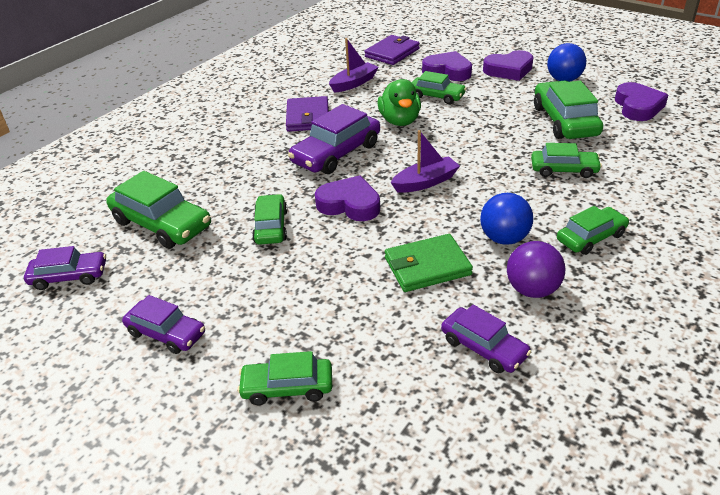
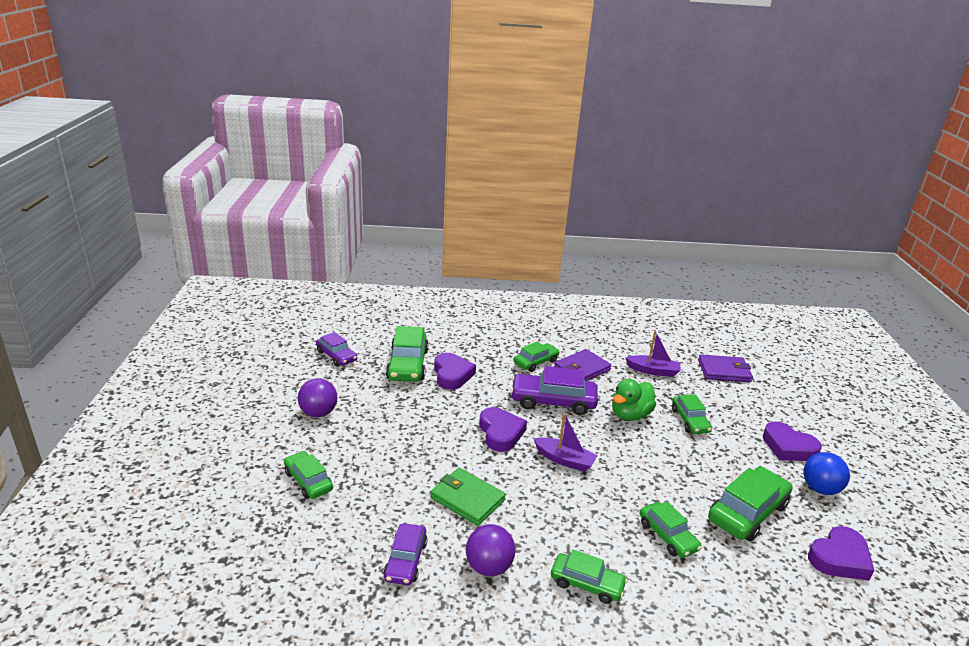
camera: 50 degrees right, 10 degrees down
(166, 333) = (318, 413): purple car -> purple ball
(271, 226) = (444, 408): green car -> green car (536, 362)
(447, 71) = (736, 412): purple heart -> purple heart (452, 375)
(504, 238) = (536, 529): blue ball -> none

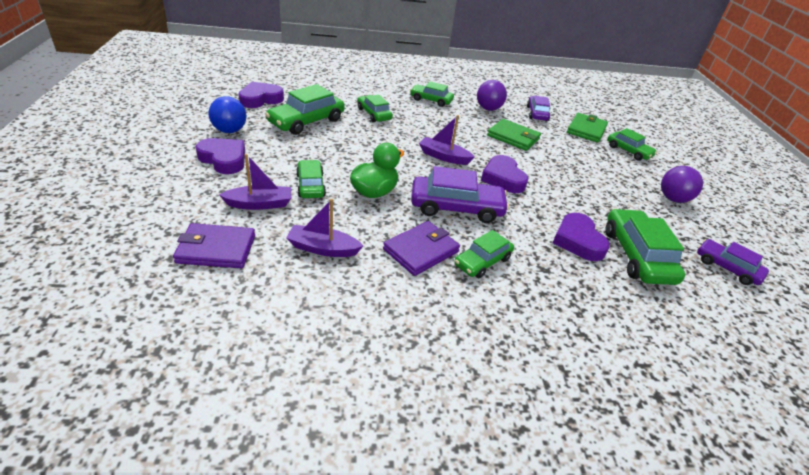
camera: 175 degrees right, 10 degrees up
(341, 523) = (586, 130): none -> green wallet
(720, 402) = (259, 204): none -> purple boat

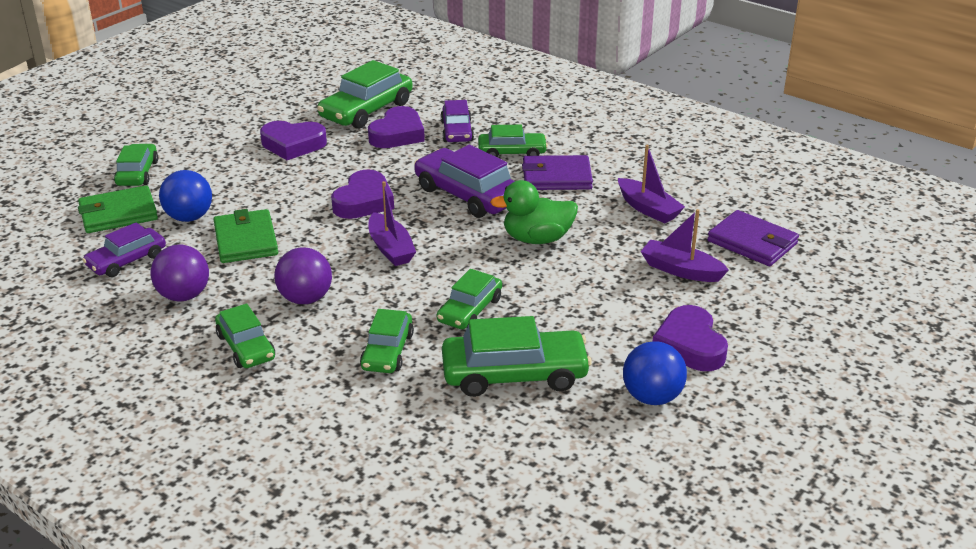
camera: 135 degrees left, 5 degrees down
(260, 99) = (549, 459): purple heart -> purple heart (293, 145)
(310, 185) = (604, 271): green car -> green car (470, 310)
(557, 139) = (189, 217): none -> blue ball
(673, 199) = (221, 124): purple ball -> purple ball (305, 299)
(727, 268) = (308, 81): purple car -> purple car (457, 131)

